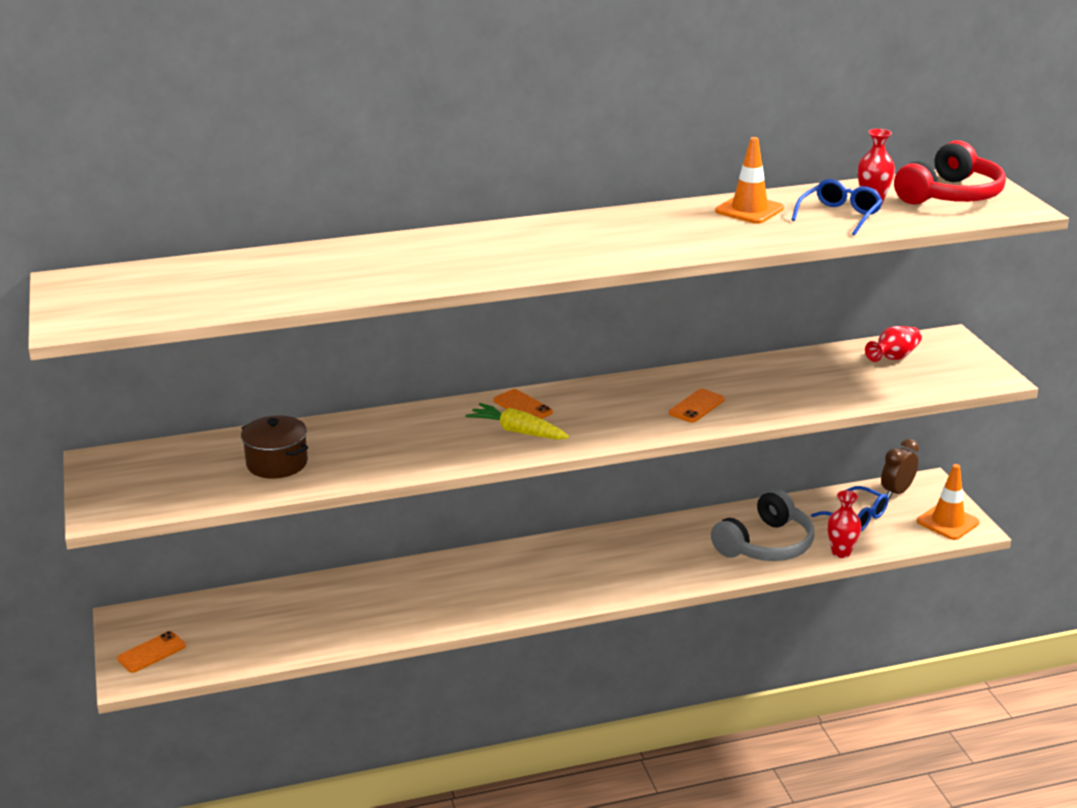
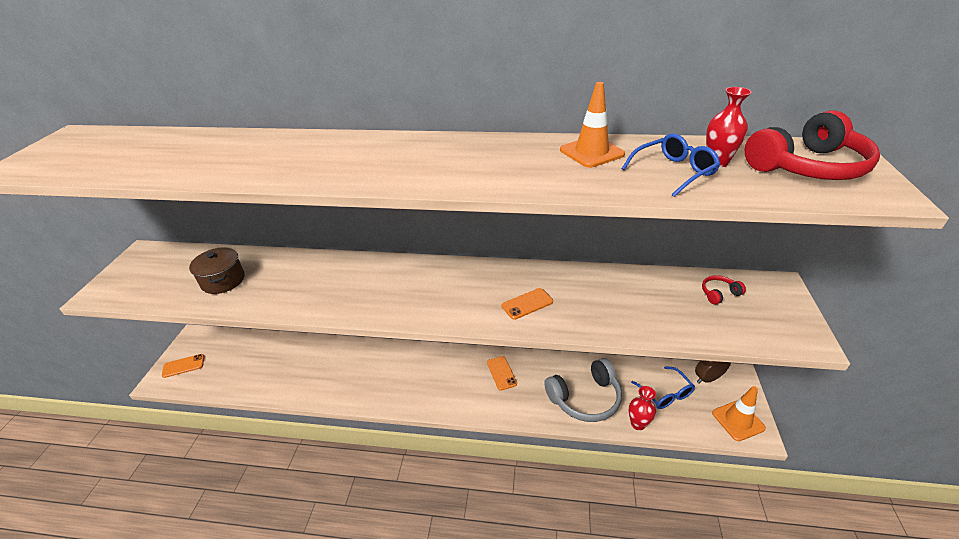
camera: 25 degrees right, 10 degrees up
(518, 431) = (385, 294): yellow carrot -> none
(523, 406) = (407, 272): orange phone -> orange phone (501, 373)
(893, 357) = (719, 293): red vase -> red headphones

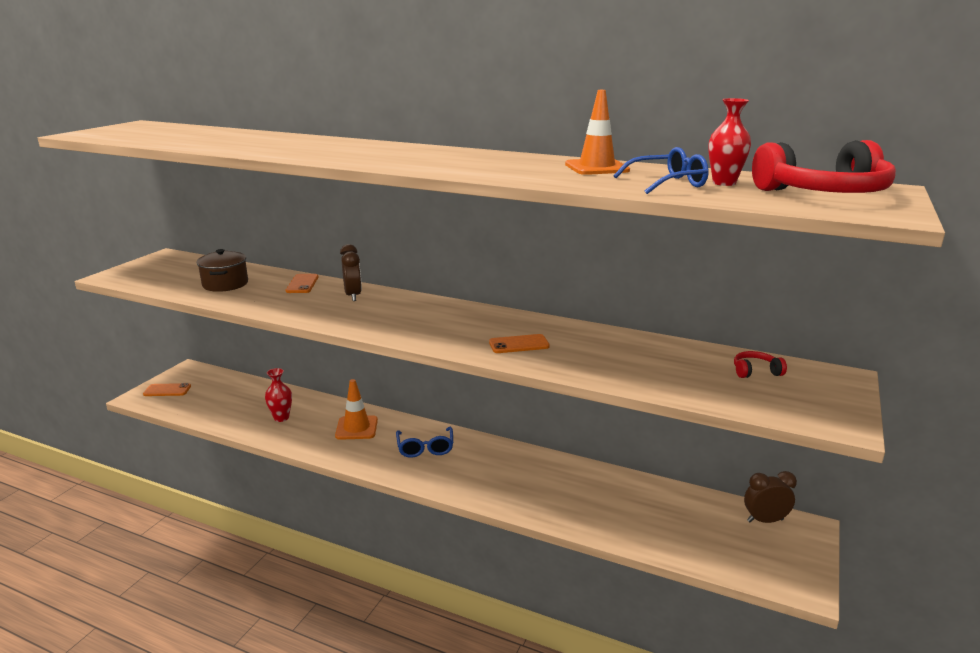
camera: 15 degrees right, 15 degrees down
(353, 271) = (353, 296): none -> brown clock
(501, 373) = (499, 462): orange phone -> orange phone (302, 284)
(585, 398) = (589, 505): grey headphones -> none
(638, 424) = (644, 543): red vase -> red vase (281, 418)
(665, 393) = (698, 523): blue glasses -> blue glasses (425, 448)
(738, 420) = (785, 569): orange traffic cone -> orange traffic cone (356, 428)

